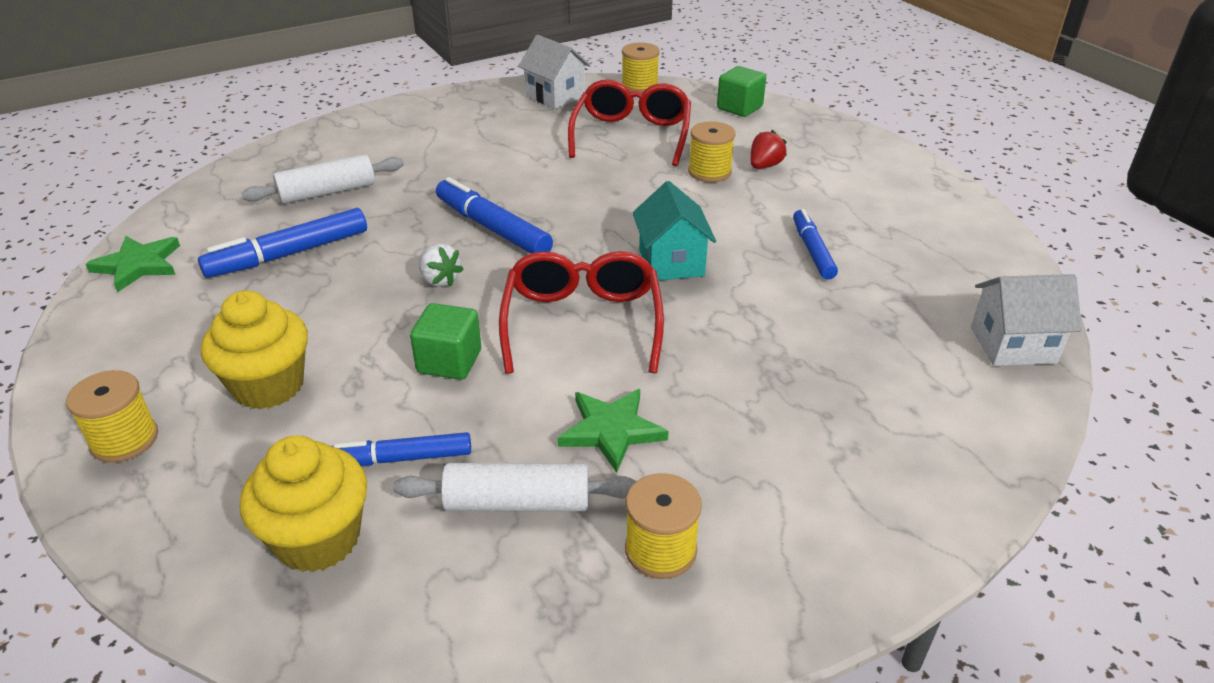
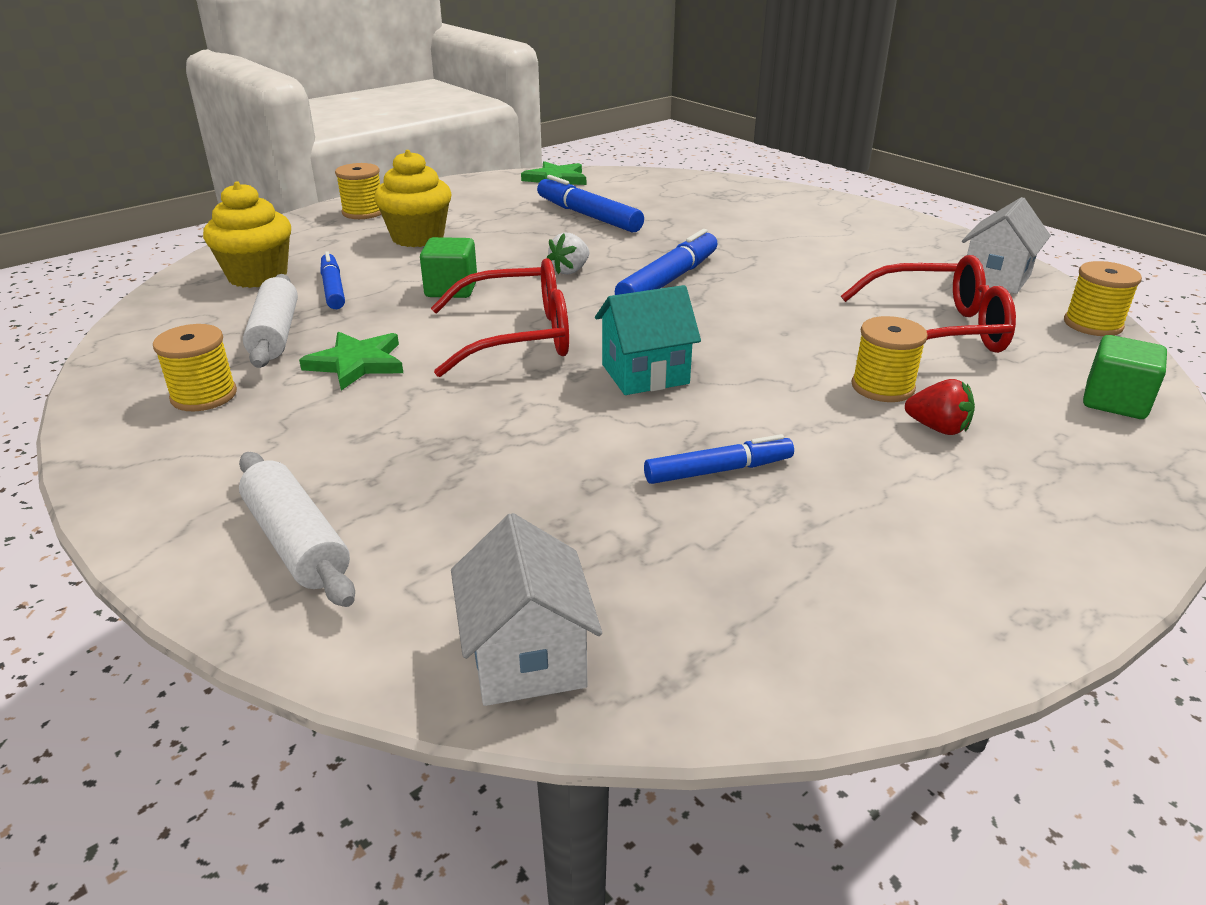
camera: 80 degrees right, 5 degrees down
(327, 192) = (692, 212): white rolling pin -> white rolling pin (296, 542)

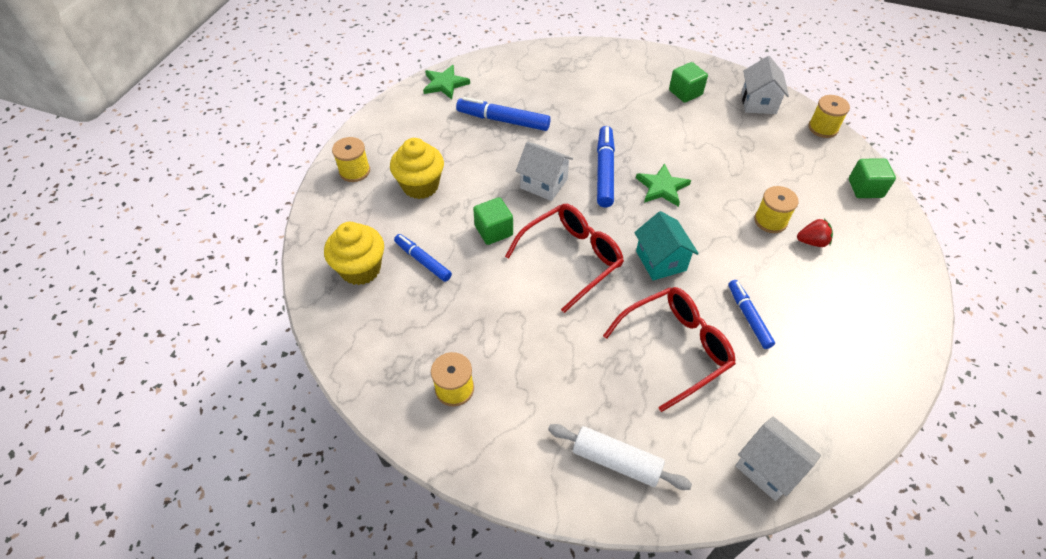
camera: 30 degrees left, 20 degrees up
(276, 334) = (435, 318): white rolling pin -> none
(357, 363) = (509, 321): green star -> green star (662, 187)
(570, 270) = (544, 183): white strawberry -> white house
(645, 374) = (661, 261): turquoise house -> turquoise house turned 60 degrees counterclockwise
(718, 470) = (748, 317): blue marker -> blue marker turned 60 degrees counterclockwise
(879, 246) = (685, 93): none -> green cube
(938, 330) = (763, 162): red glasses -> red glasses (676, 348)

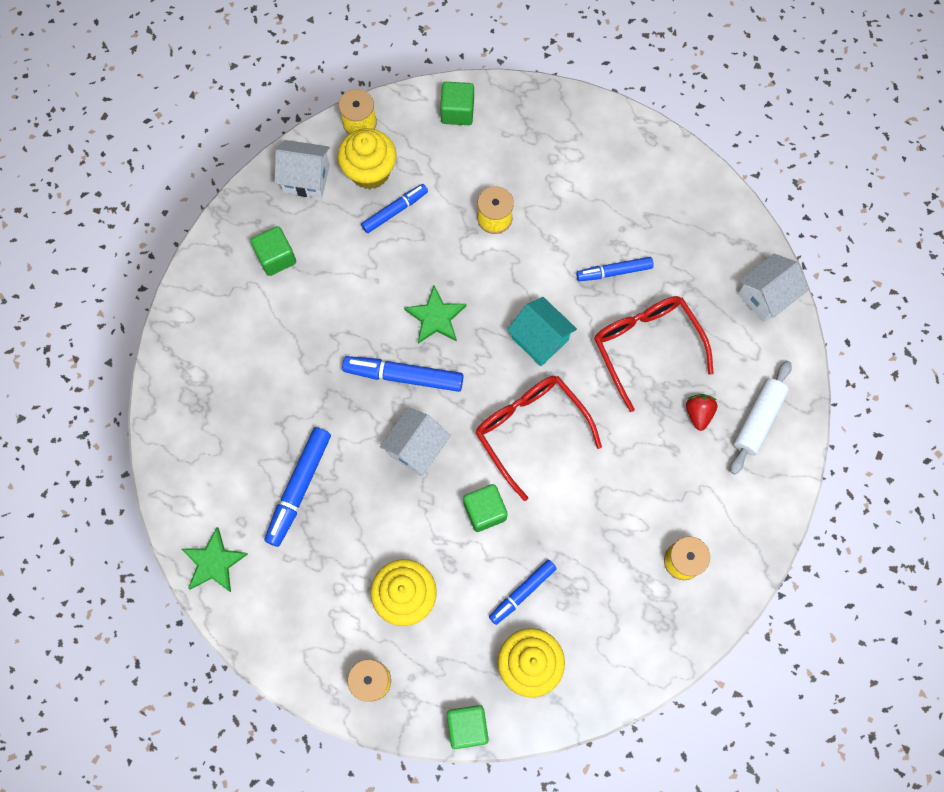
camera: 85 degrees left, 20 degrees up
(313, 231) = (467, 726): none -> green cube
(661, 261) = (540, 339): turquoise house -> turquoise house turned 60 degrees clockwise
(751, 155) = (395, 211): none -> blue marker
(781, 137) = (370, 171): none -> yellow cupcake
(812, 242) = (526, 186): red strawberry -> red strawberry (698, 413)

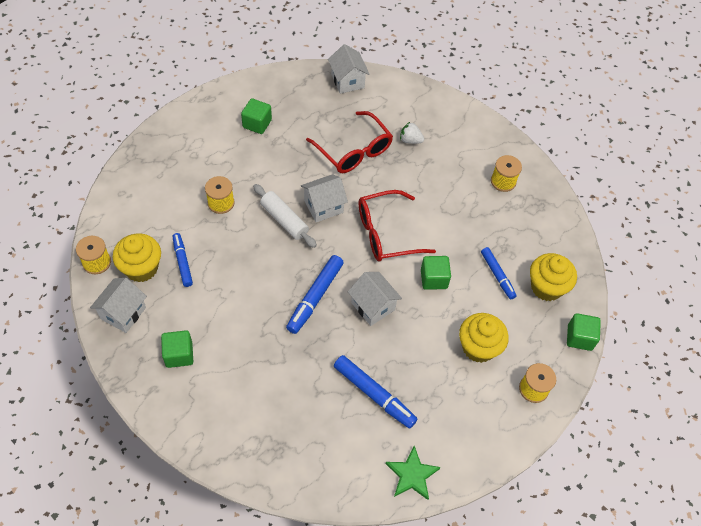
camera: 75 degrees left, 15 degrees down
(435, 317) = (279, 263): green star -> none
(457, 112) = (125, 198): green cube -> green cube (257, 124)
(540, 339) = (323, 206): turquoise house -> white house
(614, 272) = (294, 150): blue marker -> none
(646, 346) = (354, 151): red glasses -> red glasses turned 120 degrees counterclockwise
(698, 413) = (410, 140): red strawberry -> white strawberry
(758, 420) = (426, 113): white rolling pin -> white rolling pin (284, 220)

